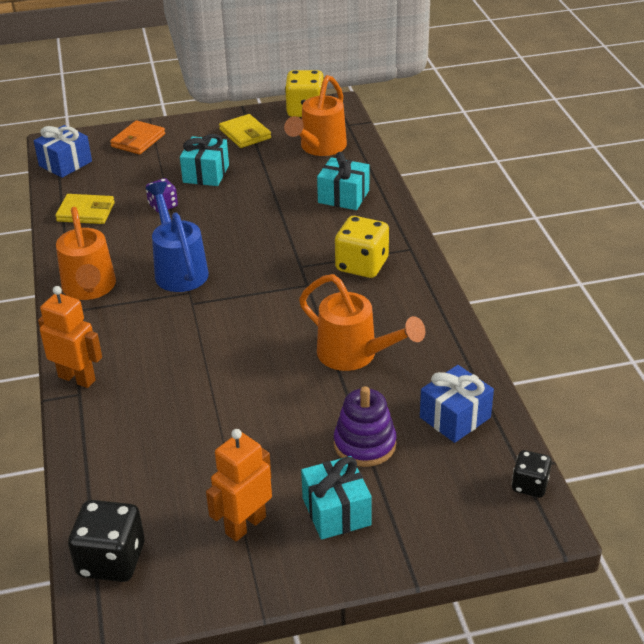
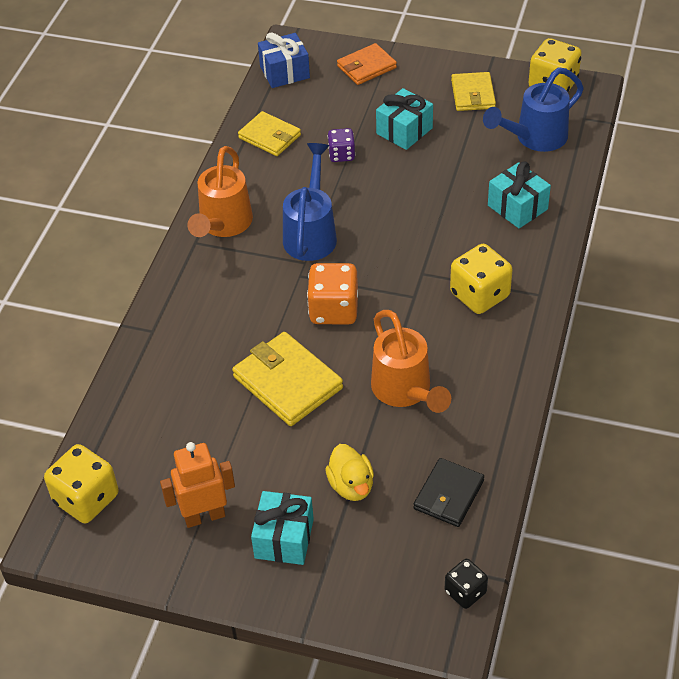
camera: 30 degrees right, 10 degrees up
(77, 378) = (159, 315): orange robot -> none
(111, 560) = (86, 499): black dice -> yellow dice
(243, 318) = (334, 310): none -> orange dice
(243, 387) = (287, 382): none -> yellow wallet
(319, 148) = (534, 138): orange watering can -> blue watering can
(365, 444) = (351, 485): purple stacking toy -> yellow duck
(455, 417) = (449, 495): blue gift -> black wallet

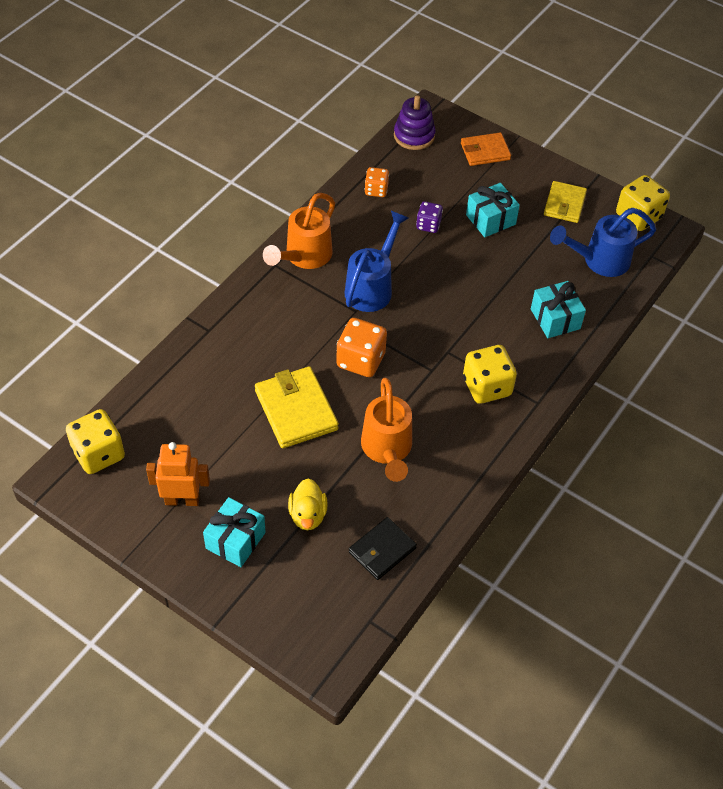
camera: 15 degrees right, 5 degrees up
(270, 136) = (376, 190): yellow wallet -> orange dice
(284, 72) = (414, 136): blue gift -> purple stacking toy
(465, 592) = (358, 636): black dice -> none

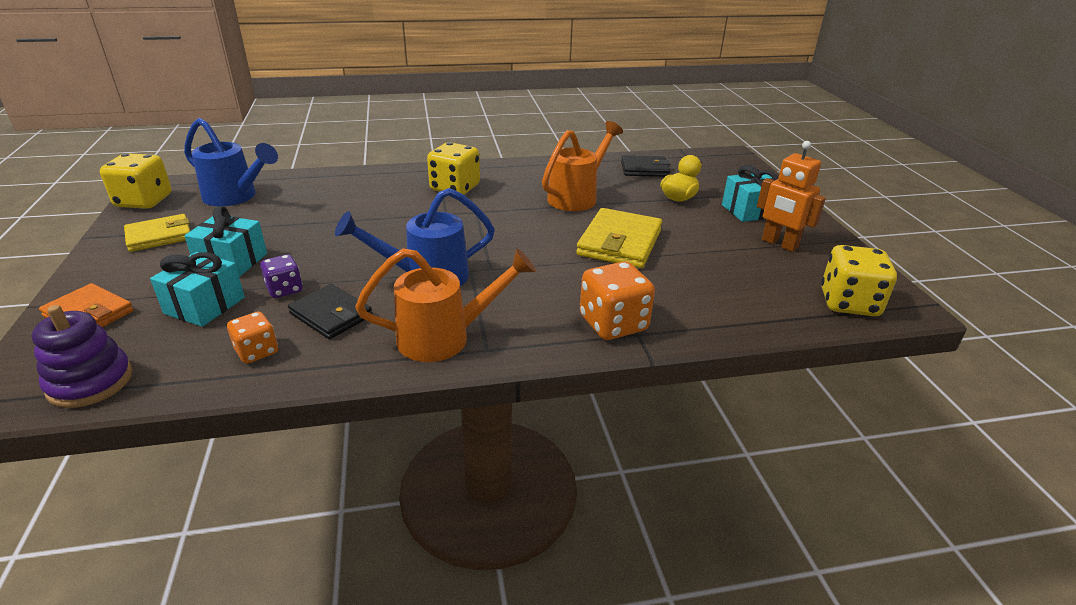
camera: 135 degrees left, 20 degrees down
(360, 360) = (520, 241): orange dice -> orange dice (613, 324)
(378, 229) = (331, 315): none -> black wallet
(555, 319) = (339, 190): turquoise gift -> turquoise gift (205, 305)

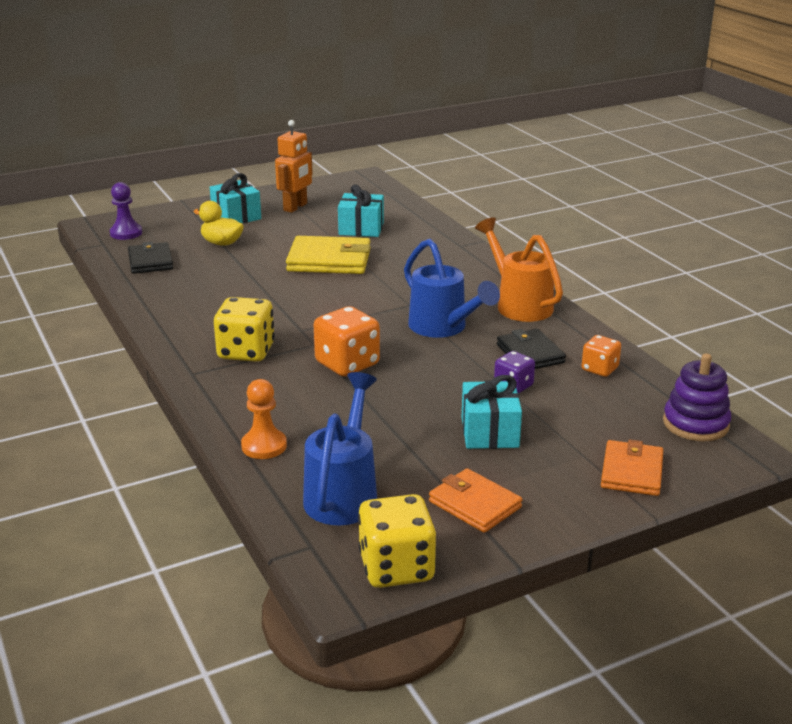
camera: 105 degrees left, 5 degrees down
(159, 236) = (474, 504): yellow wallet -> orange wallet
(205, 305) = (568, 416): turquoise gift -> turquoise gift (361, 229)
(320, 181) = (264, 446): none -> orange pawn
(331, 315) = (530, 354): black wallet -> black wallet turned 45 degrees counterclockwise
(577, 196) = (239, 286): orange watering can -> none
(613, 324) = (454, 253): orange dice -> orange dice (347, 364)
(710, 164) = (126, 233): none -> purple pawn
(848, 303) = (372, 190): yellow dice -> none

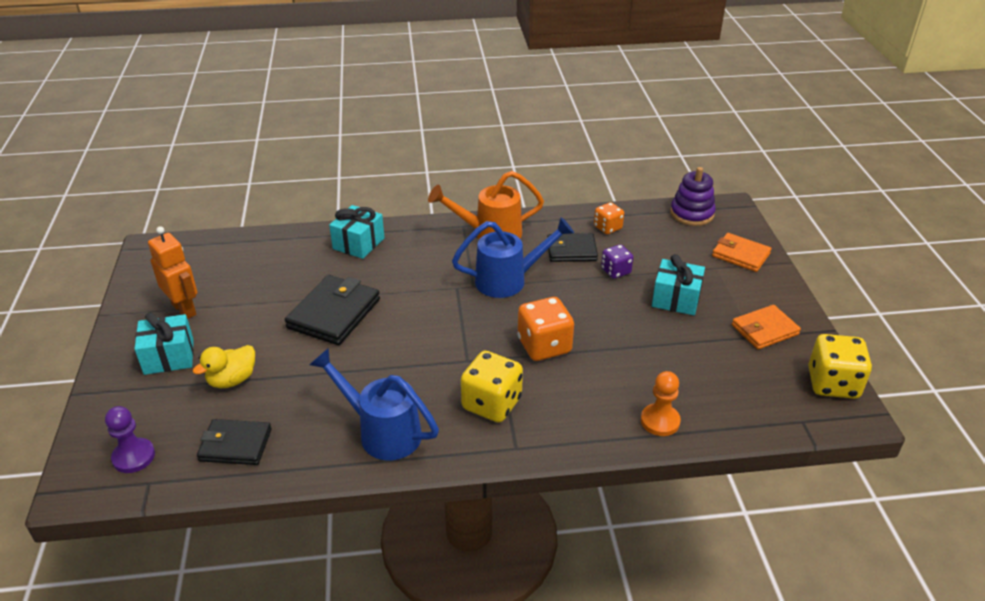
camera: 70 degrees left, 10 degrees up
(329, 260) = (334, 313): yellow wallet -> black wallet
(344, 493) = (738, 389): blue watering can -> blue watering can (382, 432)
(361, 229) = (278, 278): turquoise gift -> turquoise gift (358, 243)

